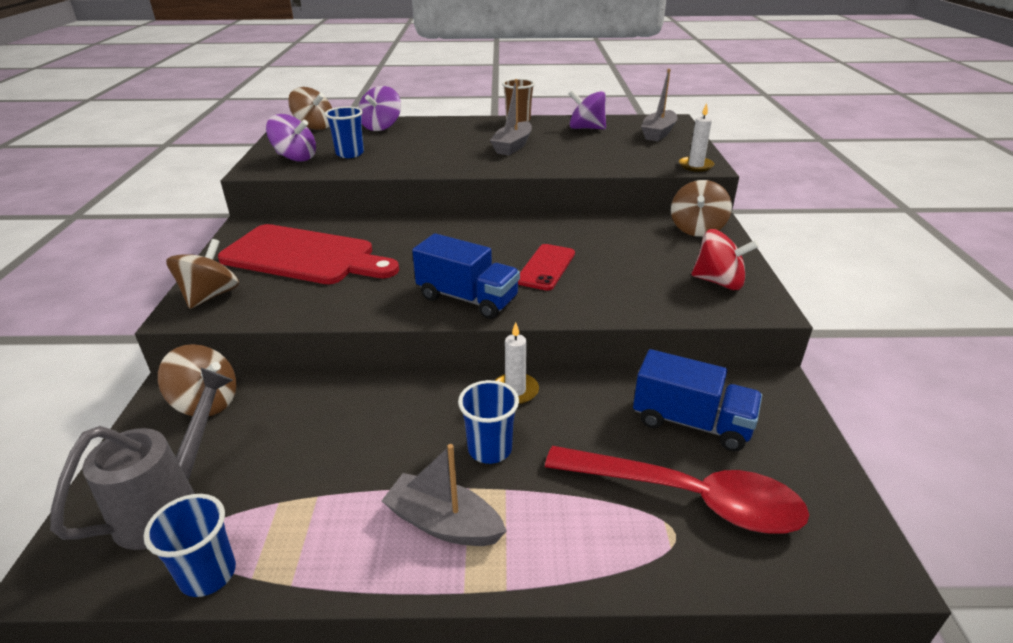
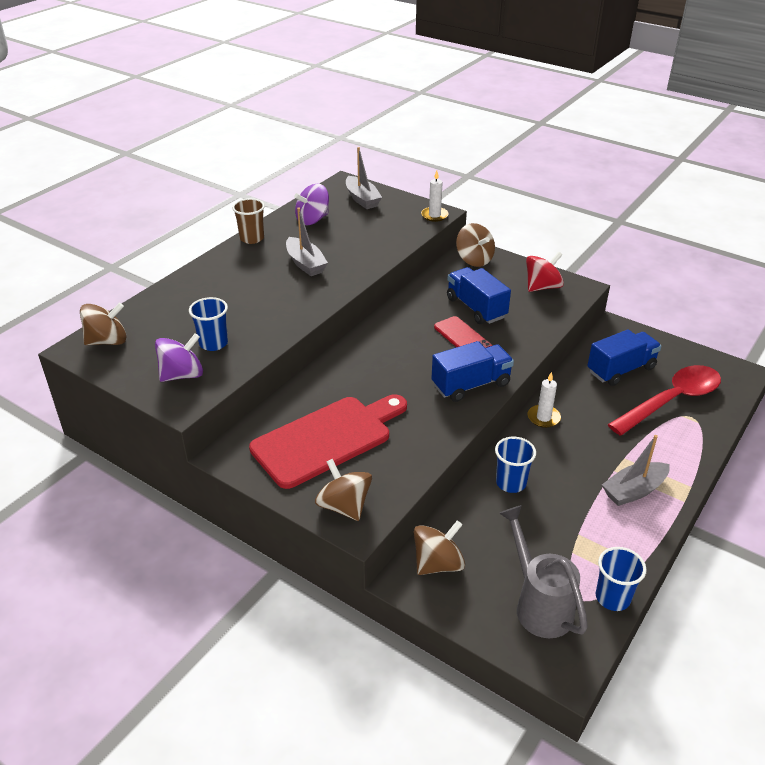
camera: 55 degrees left, 5 degrees up
(381, 127) = (166, 306): purple spinning top -> none
(490, 449) = (588, 450): blue cup -> blue cup (511, 483)
(610, 257) = (476, 308): none -> blue truck

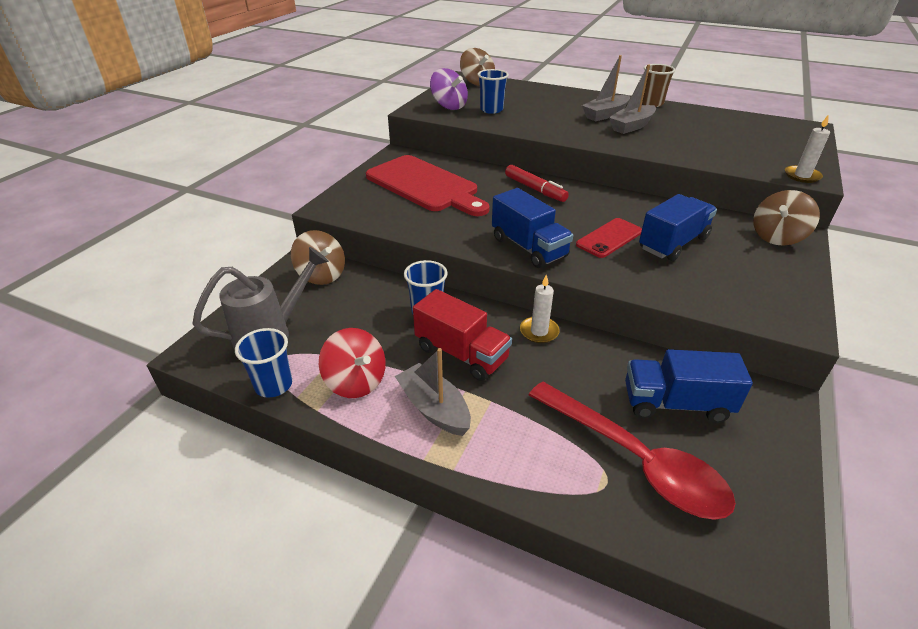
camera: 80 degrees right, 0 degrees up
(312, 220) = (712, 121): purple spinning top -> none
(344, 506) = (349, 200): brown spinning top -> none
(361, 361) = (535, 189): none -> red marker
(362, 199) = (784, 137): grey boat -> grey boat (605, 115)
(542, 287) = (766, 290): red spinning top -> red spinning top (356, 381)
(570, 467) = (461, 353): none -> red truck
(621, 370) = (676, 403): blue truck -> blue truck turned 135 degrees clockwise

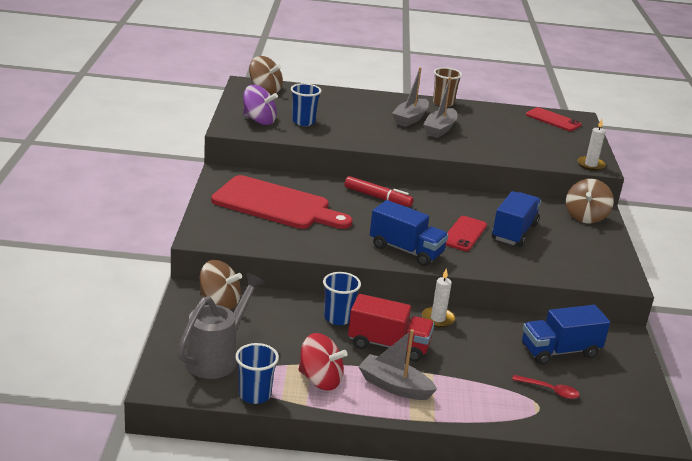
camera: 25 degrees left, 10 degrees down
(634, 459) = (549, 390): red spoon -> red spoon, size x0.41
(774, 127) = (553, 120): none -> red phone

